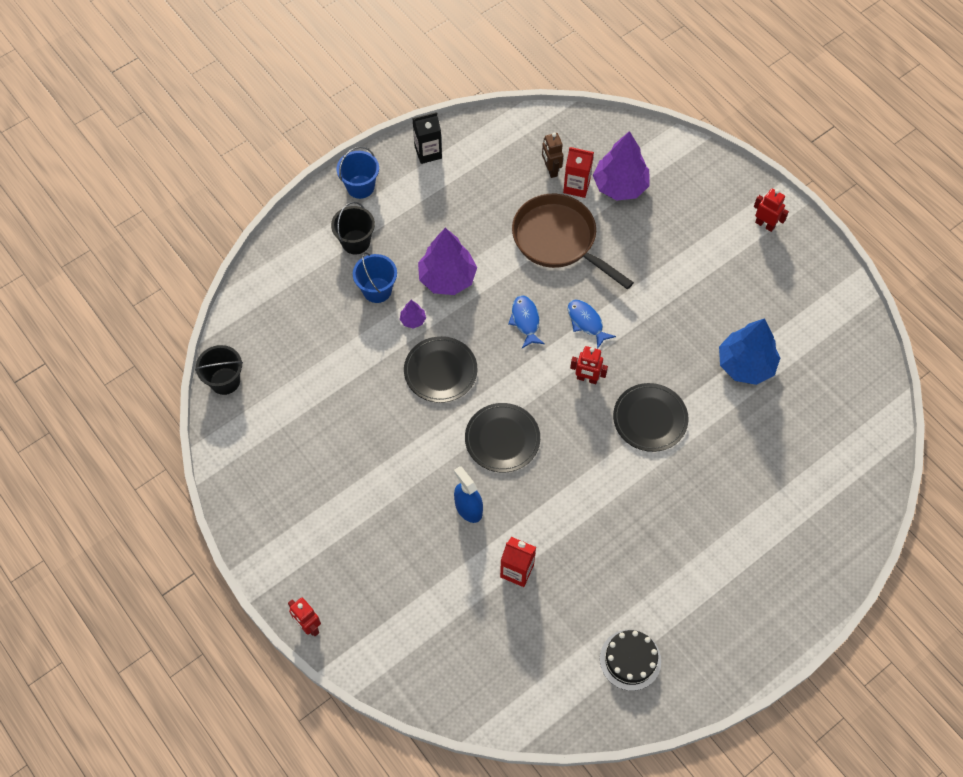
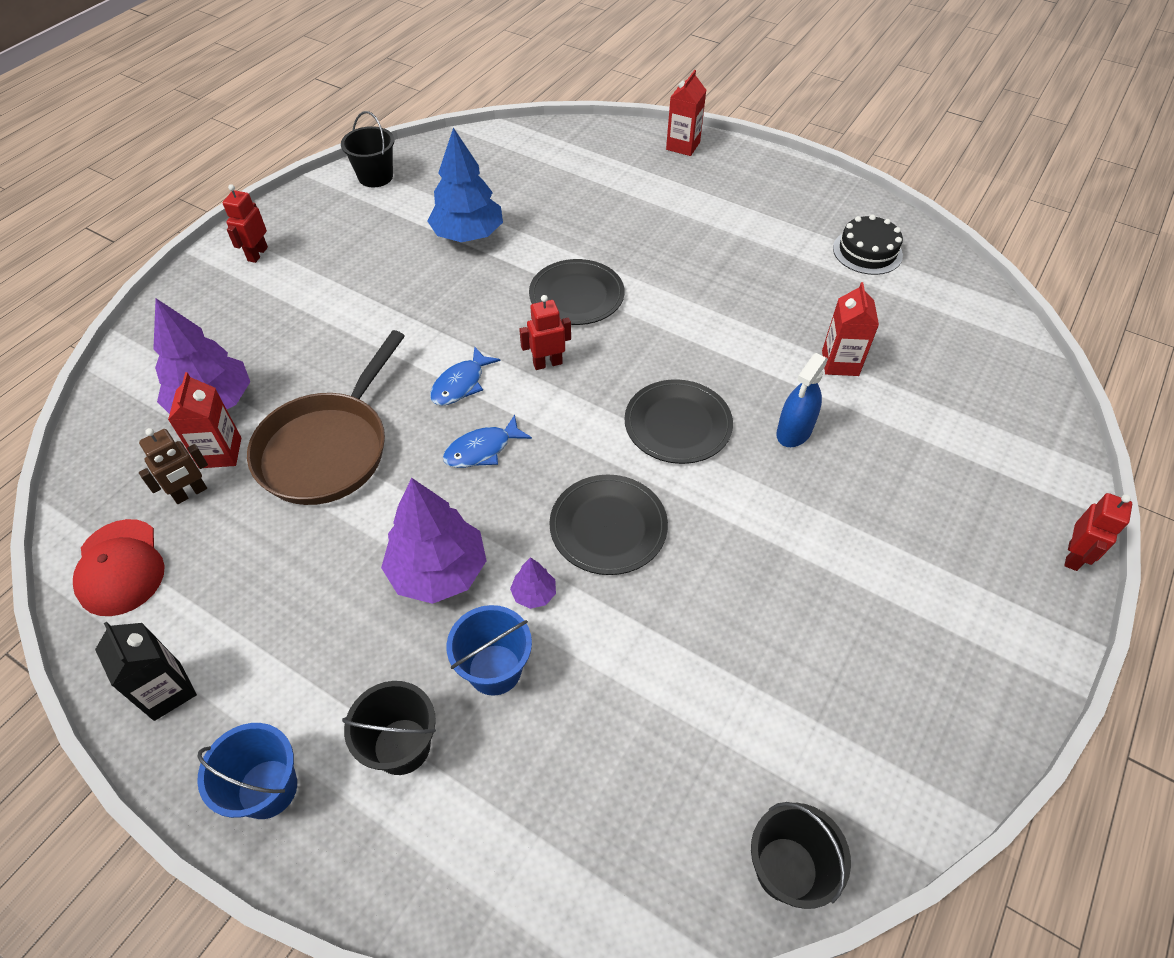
camera: 110 degrees left, 10 degrees down
(511, 136) = (120, 567): none -> red cap
(587, 379) = (547, 363): red robot -> red robot turned 105 degrees counterclockwise
(827, 574) = (683, 146): none -> red carton
(844, 316) = (375, 177): none -> black bucket

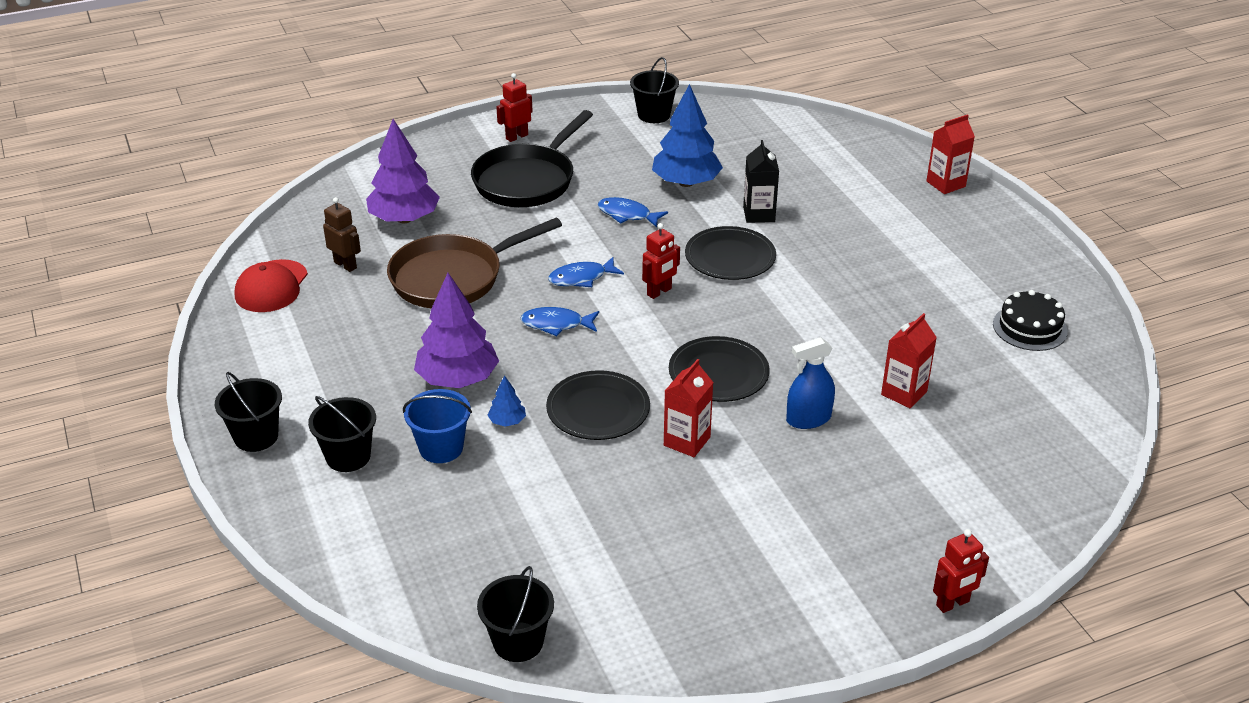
camera: 35 degrees right, 15 degrees down
(167, 691) = (244, 362): black carton -> black carton (759, 214)
(190, 493) = (345, 265): brown robot -> brown robot turned 135 degrees counterclockwise
(220, 453) = (383, 250): red carton -> red carton (687, 441)
(267, 788) = (256, 437): blue bucket -> black bucket
(311, 298) = (527, 180): none -> black pan
(443, 293) = (627, 215): none -> blue fish
(534, 594) = (507, 421): purple tree -> blue tree
(547, 363) = (659, 292): red robot -> red robot turned 120 degrees clockwise

